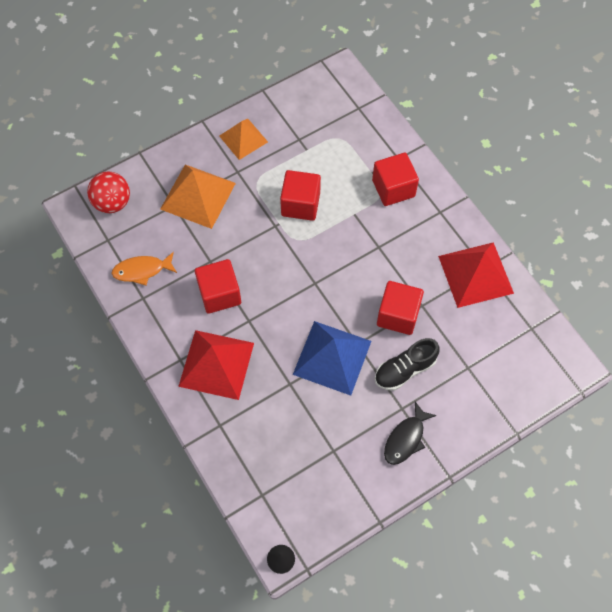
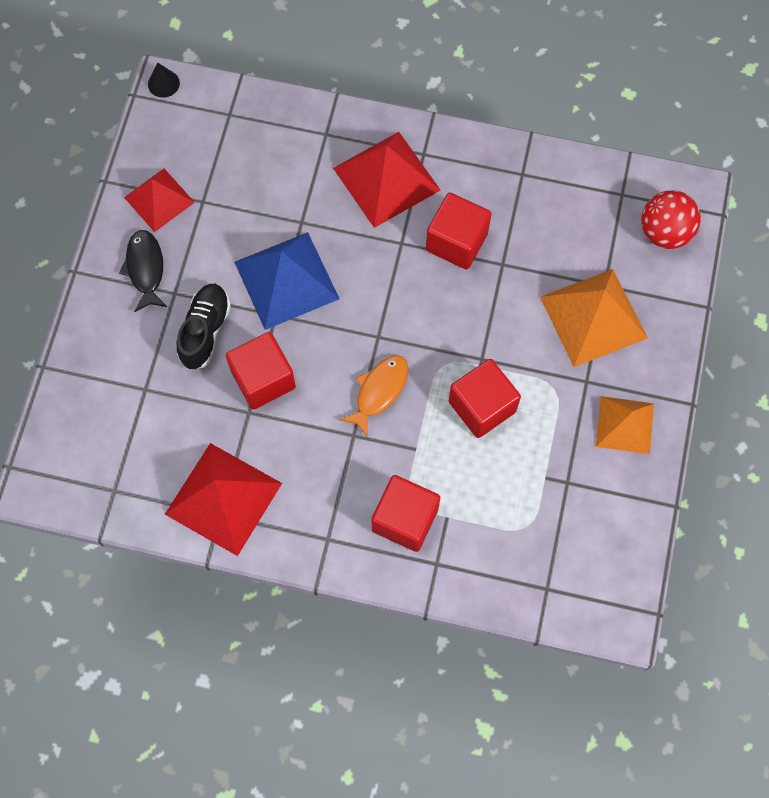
camera: 135 degrees right, 5 degrees up
(142, 270) = (554, 196): orange fish -> orange fish (379, 391)
(358, 477) = (159, 199): none -> red pyramid

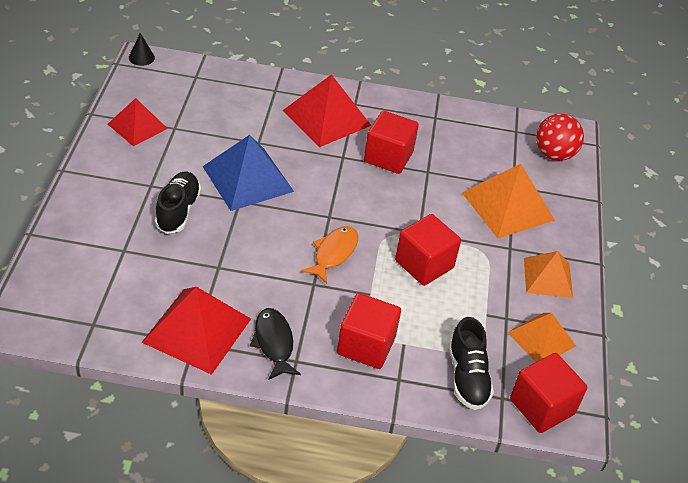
camera: 10 degrees left, 25 degrees down
(145, 269) = (125, 169): black fish -> black fish (274, 343)
(263, 379) = (230, 244): red cube -> red cube (542, 407)
(512, 562) = (467, 377): none -> black shoe
(603, 511) = (541, 339): none -> orange pyramid

